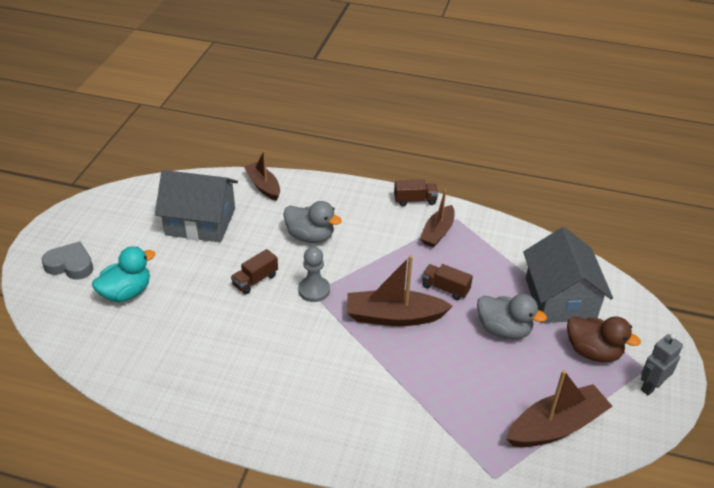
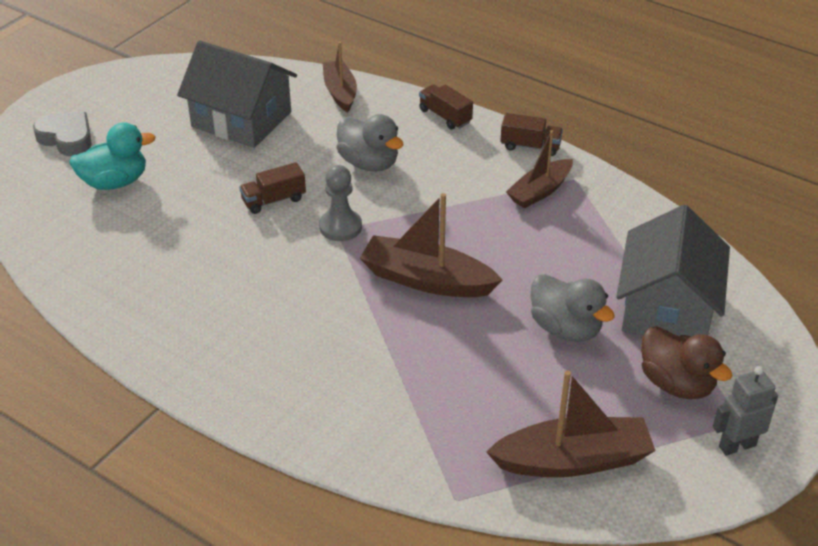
camera: 20 degrees right, 0 degrees up
(445, 288) = (513, 261): brown truck -> brown truck (445, 116)

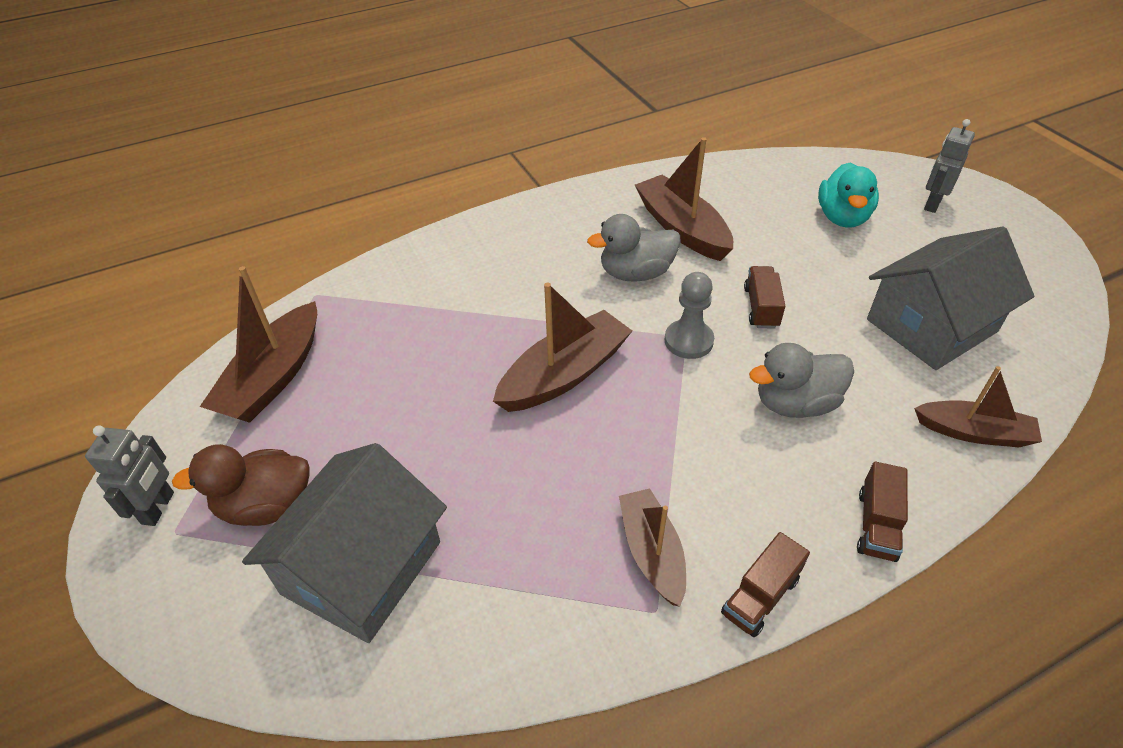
camera: 120 degrees right, 5 degrees up
(67, 138) = (932, 204): grey heart -> grey robot
(186, 273) = (682, 228): none -> brown boat
(445, 116) = (876, 525): brown truck -> brown truck turned 120 degrees clockwise
(566, 328) = (413, 452): grey duck -> grey duck (636, 273)
(667, 308) = (362, 567): grey house -> grey house turned 75 degrees clockwise

